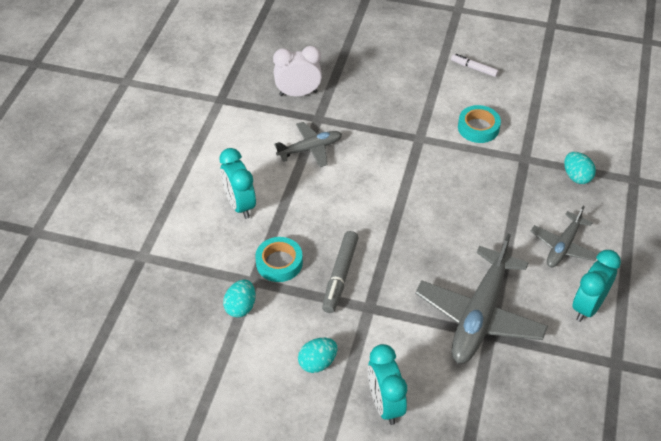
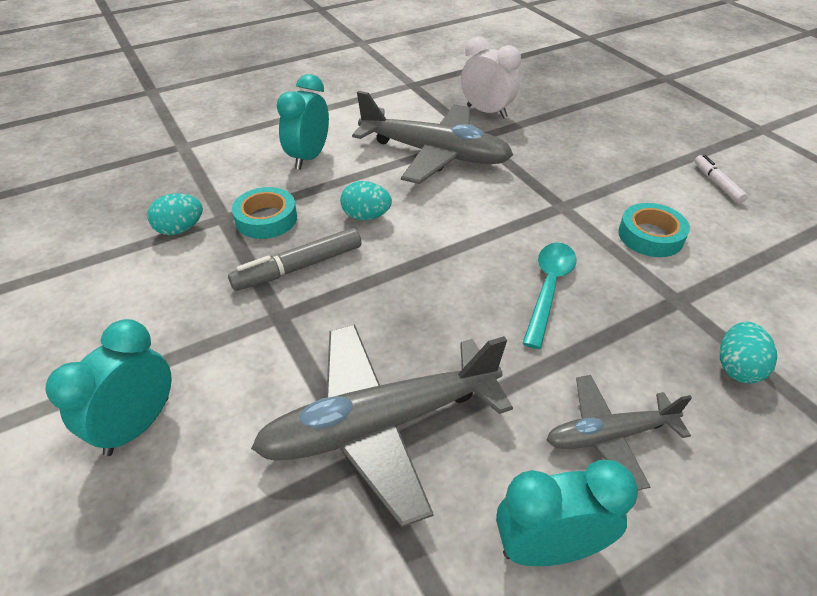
camera: 45 degrees right, 5 degrees down
(310, 149) = (434, 154): grey plane -> grey plane, size x1.80
(317, 363) = (154, 326): turquoise egg -> turquoise egg (366, 216)
(468, 194) = (548, 289): none -> turquoise spoon

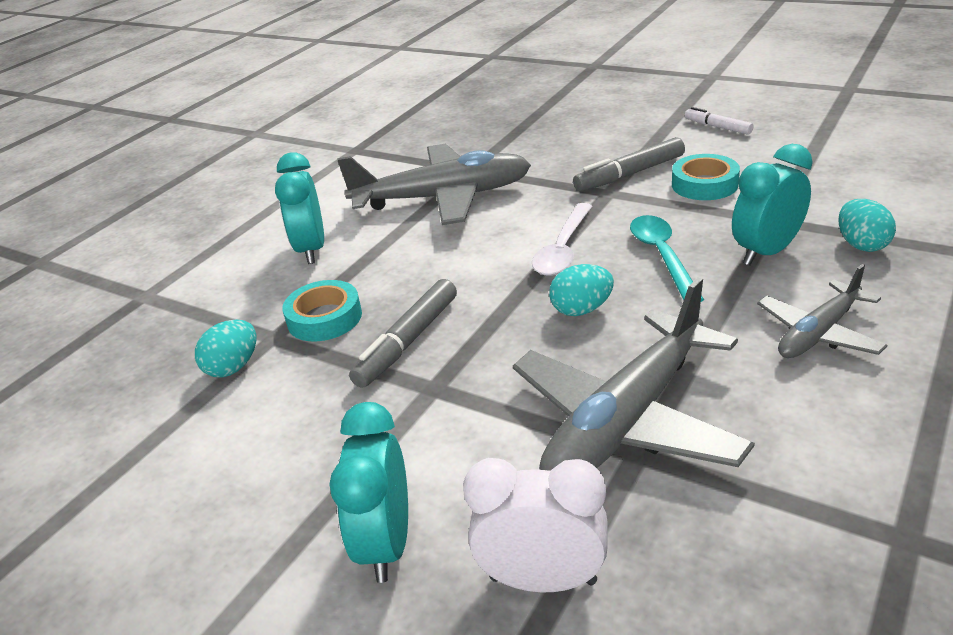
camera: 25 degrees left, 10 degrees down
(366, 216) = (430, 273): turquoise egg -> turquoise egg (581, 309)
(478, 243) = (563, 249): none -> white spoon
(486, 112) = (457, 146): white clock -> white clock (543, 579)
(548, 547) = (853, 429): turquoise clock -> turquoise clock (766, 252)
(596, 197) = (630, 174): none -> grey marker

